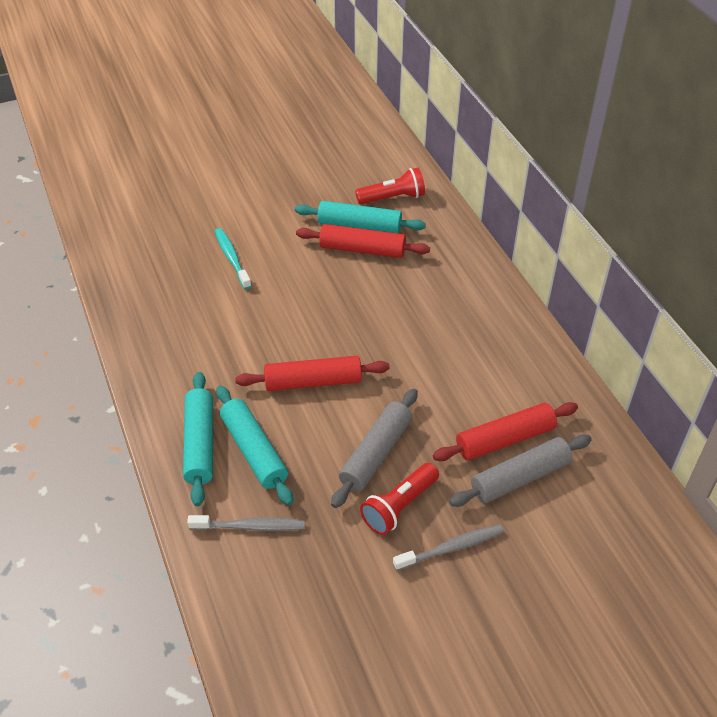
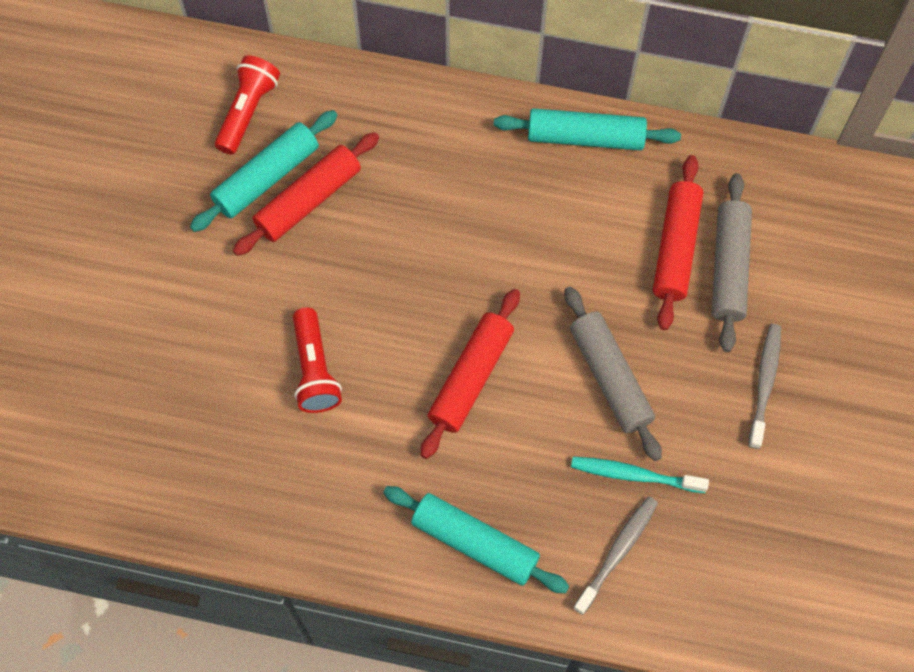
camera: 55 degrees left, 20 degrees up
(232, 258) = (209, 348): turquoise toothbrush -> turquoise toothbrush (634, 475)
(254, 451) = (523, 493): turquoise rolling pin -> turquoise rolling pin (585, 137)
(399, 506) = (687, 398): red flashlight -> red flashlight (314, 370)

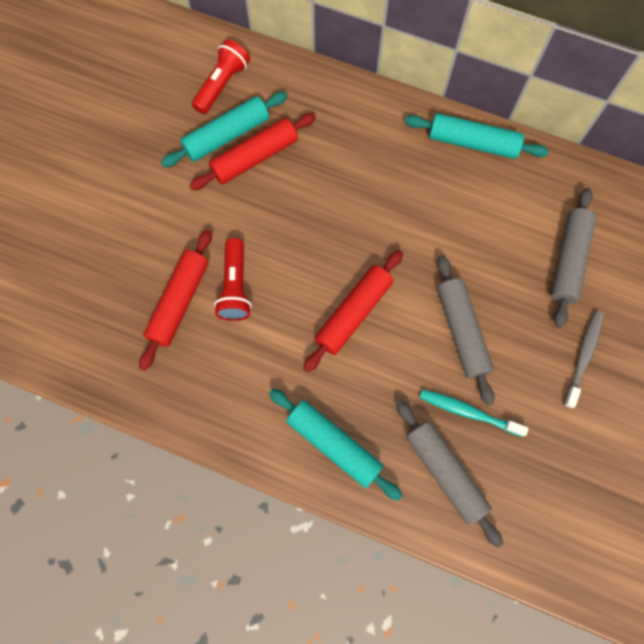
camera: 10 degrees right, 5 degrees up
(617, 553) = (445, 472): grey toothbrush -> grey rolling pin
(675, 247) = (529, 238): red rolling pin -> red rolling pin (179, 302)

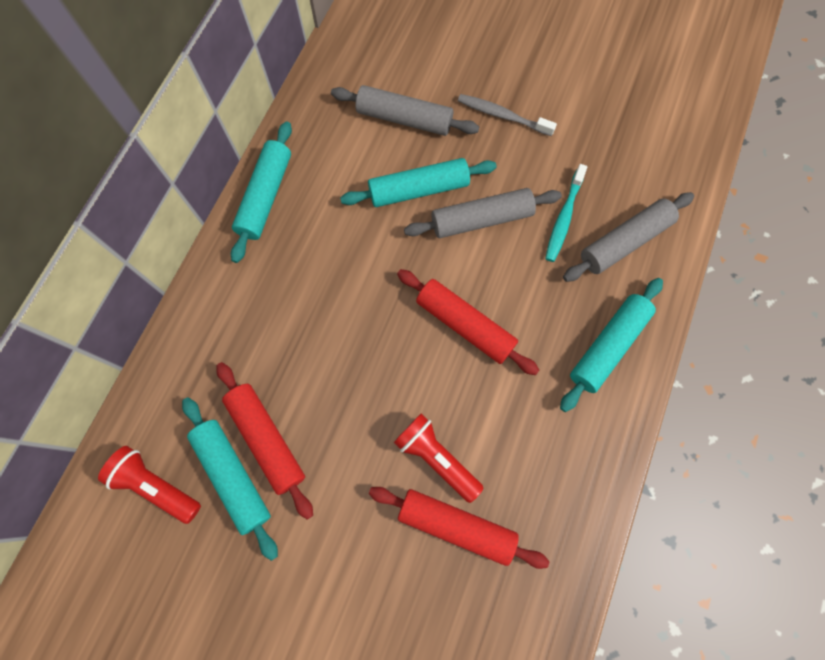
camera: 90 degrees left, 0 degrees up
(235, 287) = (436, 457): red flashlight -> red flashlight turned 135 degrees counterclockwise
(490, 274) = (418, 190): none -> turquoise rolling pin

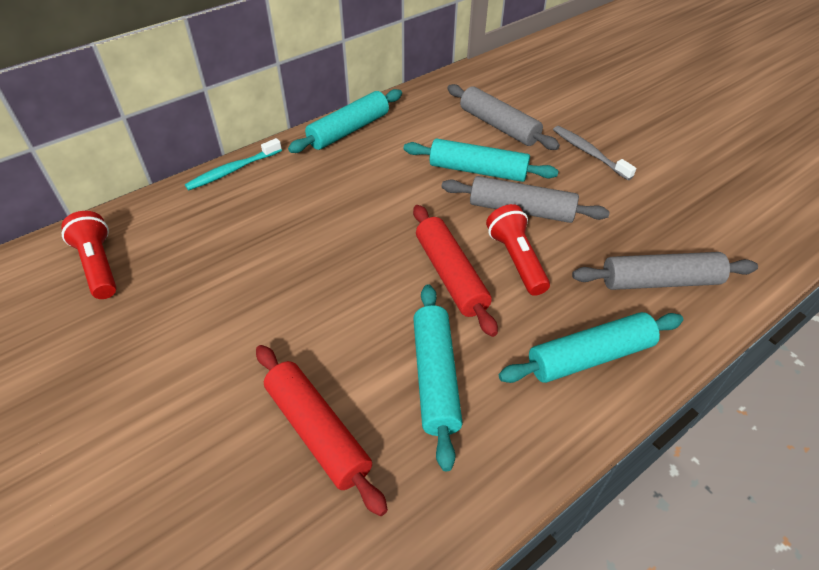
camera: 30 degrees right, 25 degrees down
(233, 476) = (160, 288): turquoise rolling pin -> turquoise rolling pin (435, 377)
(267, 439) = (210, 276): red rolling pin -> none
(436, 457) = (344, 363): red flashlight -> red flashlight (516, 259)
(564, 218) = (604, 239): turquoise toothbrush -> turquoise toothbrush (233, 170)

